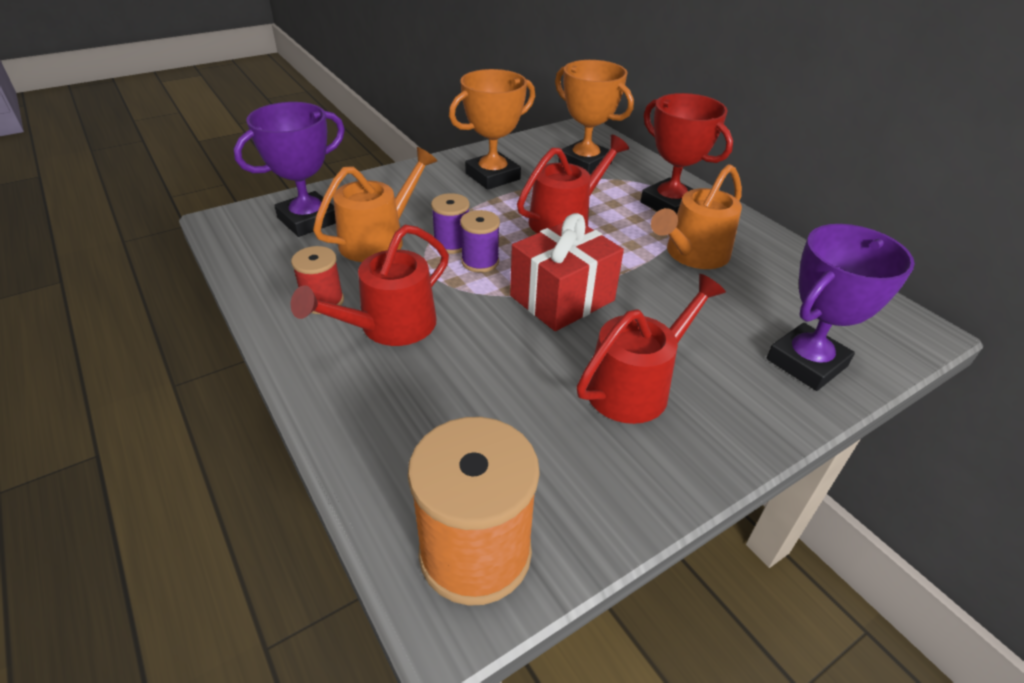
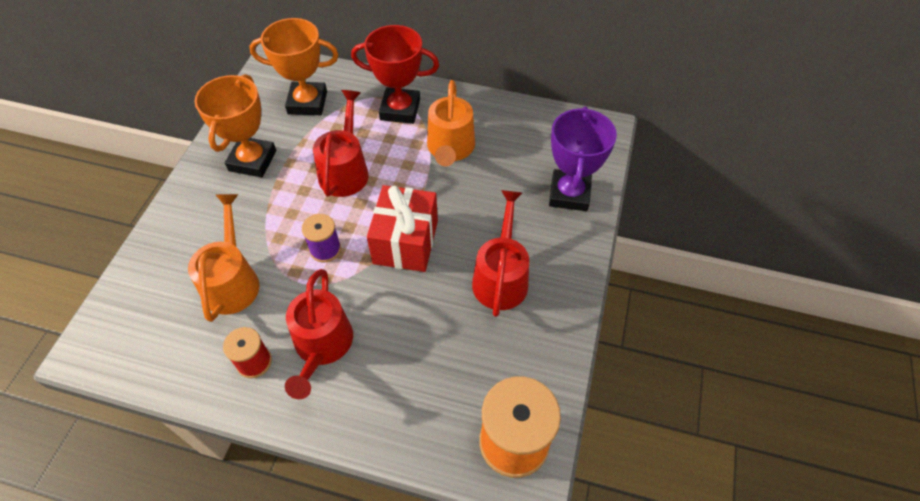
camera: 40 degrees left, 15 degrees up
(308, 220) = (155, 302): purple trophy -> none
(452, 244) = (289, 247): purple spool -> none

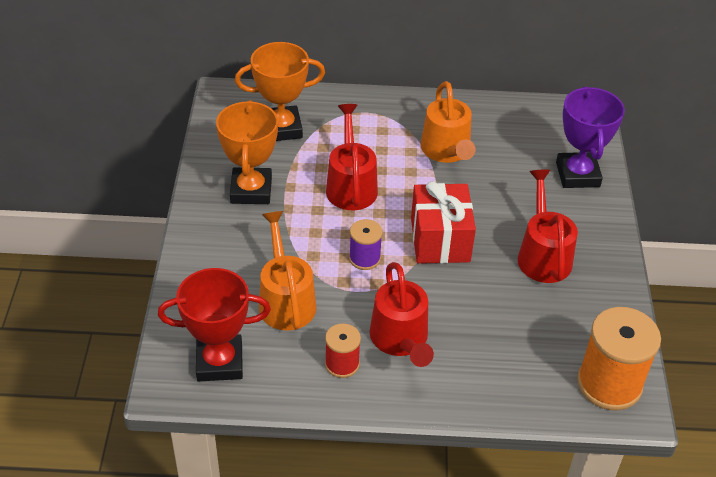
camera: 15 degrees left, 10 degrees down
(400, 110) = (380, 122): red trophy -> red trophy (219, 362)

